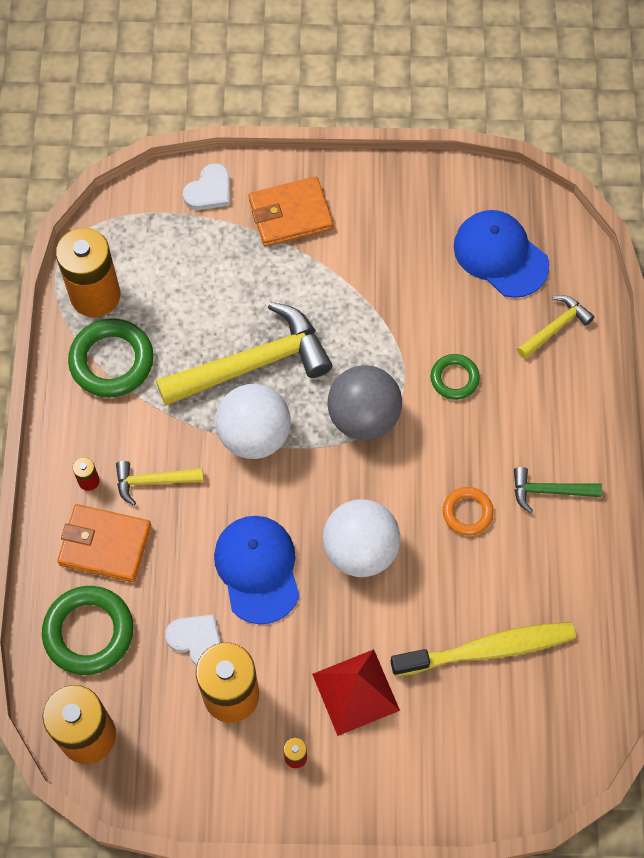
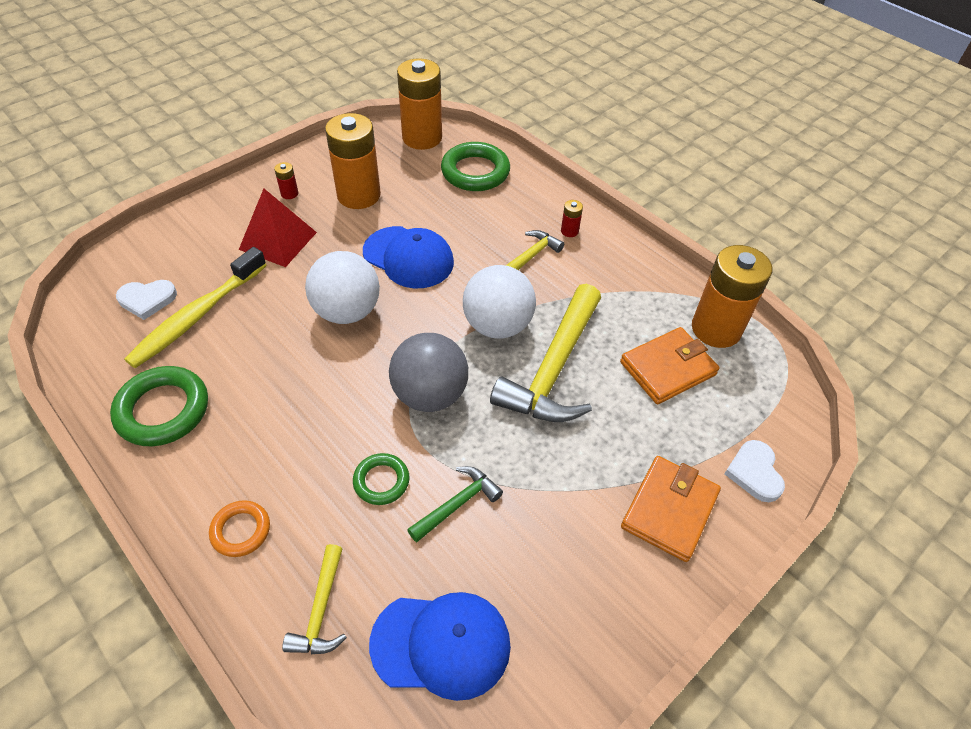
camera: 135 degrees right, 15 degrees down
(105, 545) = (517, 210): orange wallet -> orange wallet (668, 368)
(112, 361) = (647, 299): green ring -> green ring (163, 410)
(197, 640) = (407, 204): white heart -> white heart (147, 300)
(467, 512) = (282, 388): orange ring -> orange ring (241, 530)
(549, 491) = (220, 452): green hammer -> green hammer (457, 504)

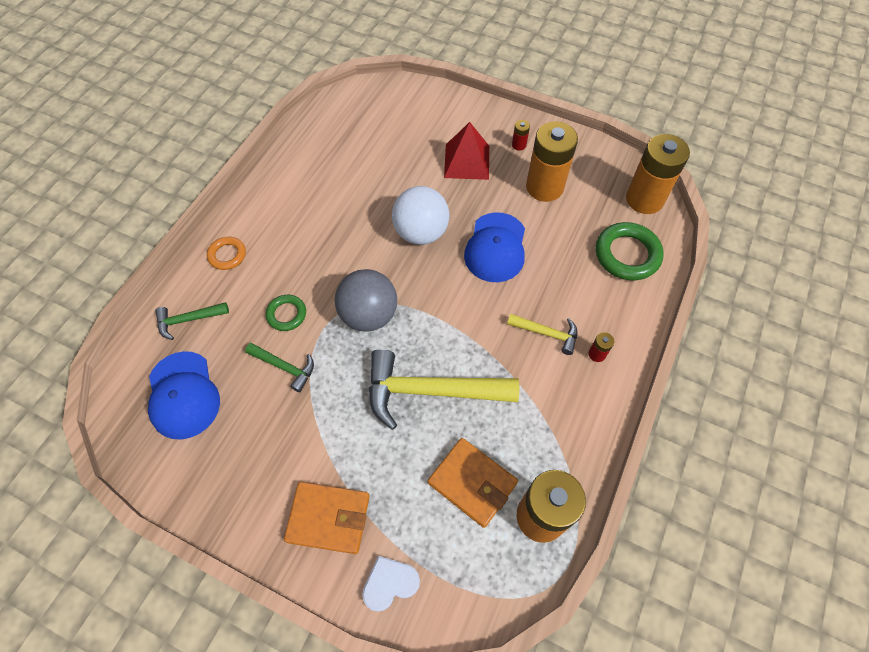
camera: 70 degrees right, 10 degrees up
(147, 300) = (376, 121): white heart -> none
(163, 410) = (296, 175): green ring -> none
(197, 316) = (375, 153): yellow toothbrush -> none
(320, 610) = (188, 320): yellow hammer -> green hammer
(497, 325) = (456, 335): white ball -> none

